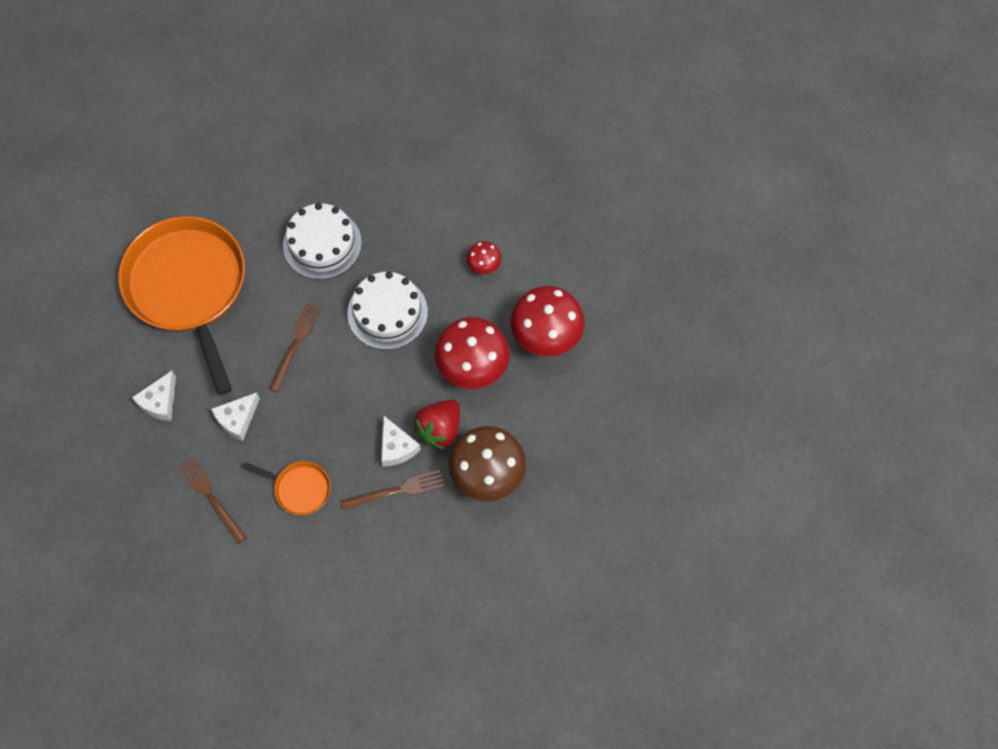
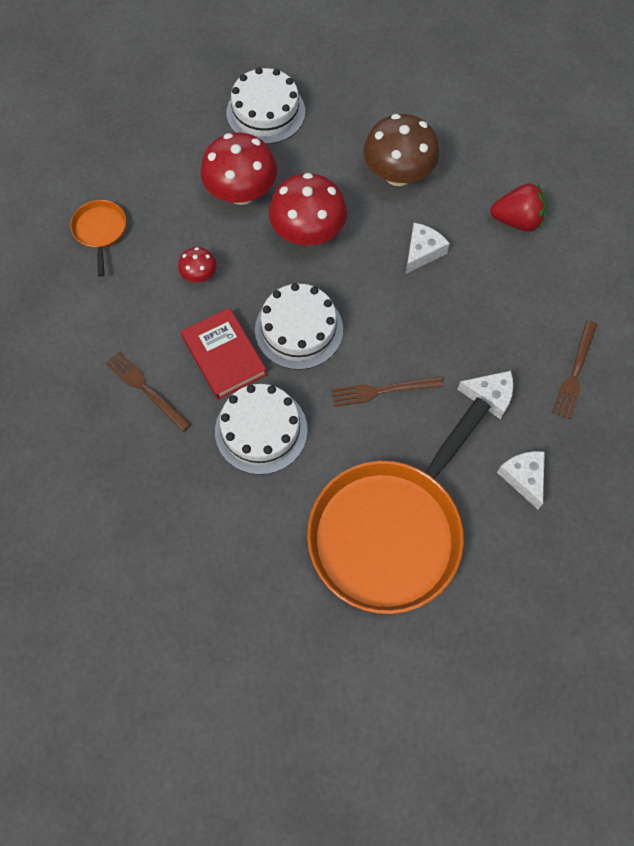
camera: 120 degrees left, 0 degrees up
(160, 402) = (523, 477): white cheese -> white cheese turned 105 degrees counterclockwise
(299, 489) = (513, 306): orange pan -> orange pan (100, 231)
(396, 491) = (460, 232): brown fork -> brown fork (146, 389)
(400, 248) = (224, 356): none -> red book
(439, 429) = (383, 228): red strawberry -> red strawberry (517, 220)
(624, 400) = (265, 112): none -> white cake

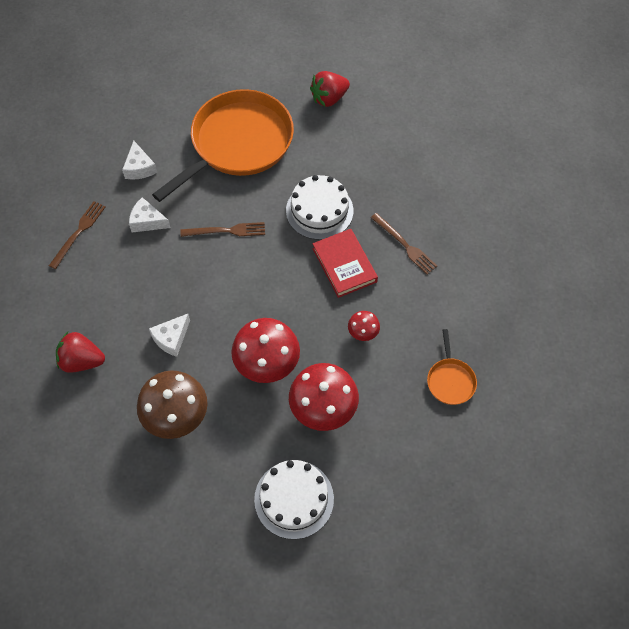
camera: 175 degrees left, 5 degrees down
(258, 631) = (329, 98): none -> red strawberry
(299, 329) = (284, 281): white cake -> none

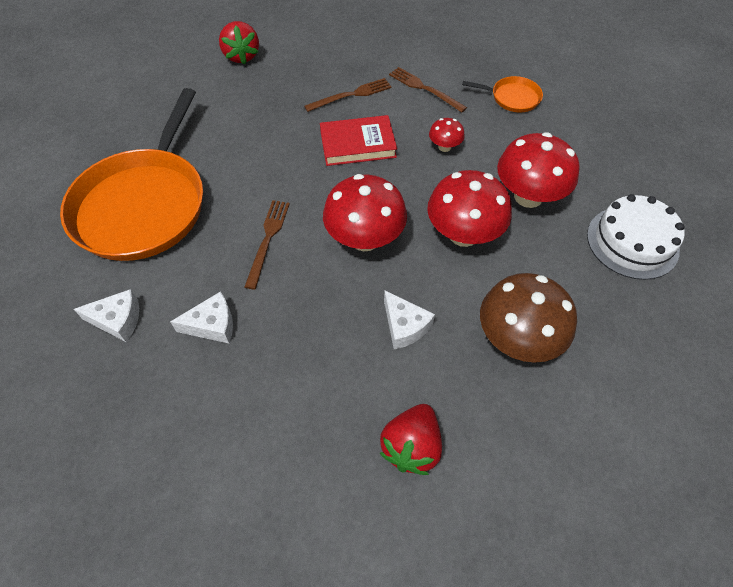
camera: 75 degrees left, 5 degrees down
(78, 232) = (190, 420): brown fork -> brown fork (424, 89)
(147, 221) = (212, 325): white cheese -> white cheese turned 135 degrees counterclockwise
(238, 143) = (143, 205): orange pan -> orange pan turned 135 degrees counterclockwise
(244, 294) = (365, 239): none -> red mushroom
(319, 210) = (279, 150): white cake -> none
(329, 98) = (131, 112): red strawberry -> red strawberry (241, 56)

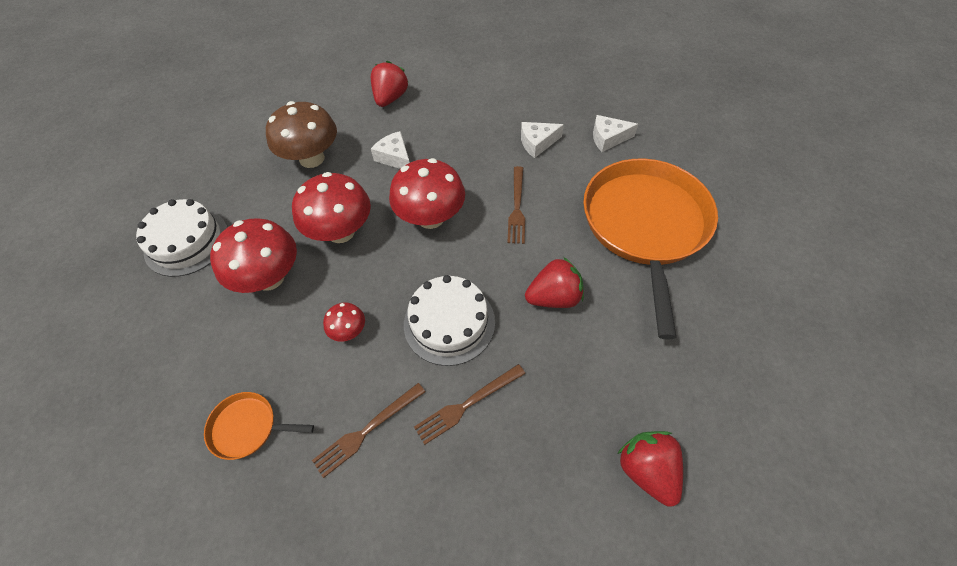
camera: 175 degrees right, 0 degrees up
(262, 153) = (554, 297): none -> red strawberry
(358, 144) = (449, 323): red book -> white cake
(424, 89) = (367, 430): brown fork -> brown fork turned 105 degrees clockwise

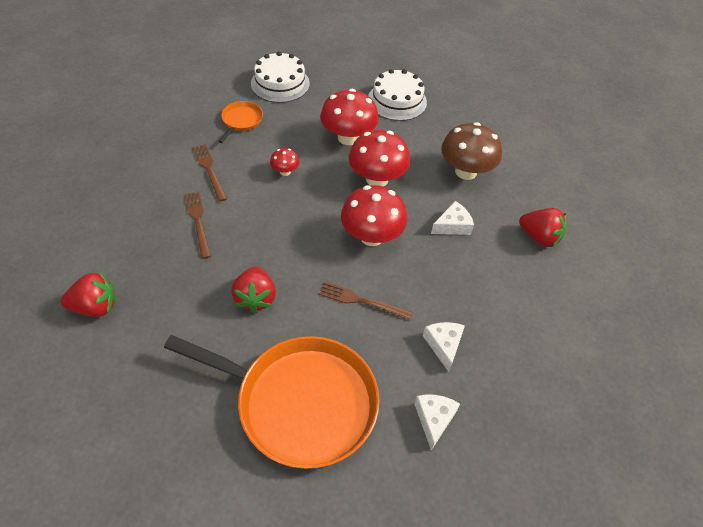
camera: 100 degrees right, 5 degrees down
(449, 323) = (265, 226): white cake -> white cake (280, 83)

